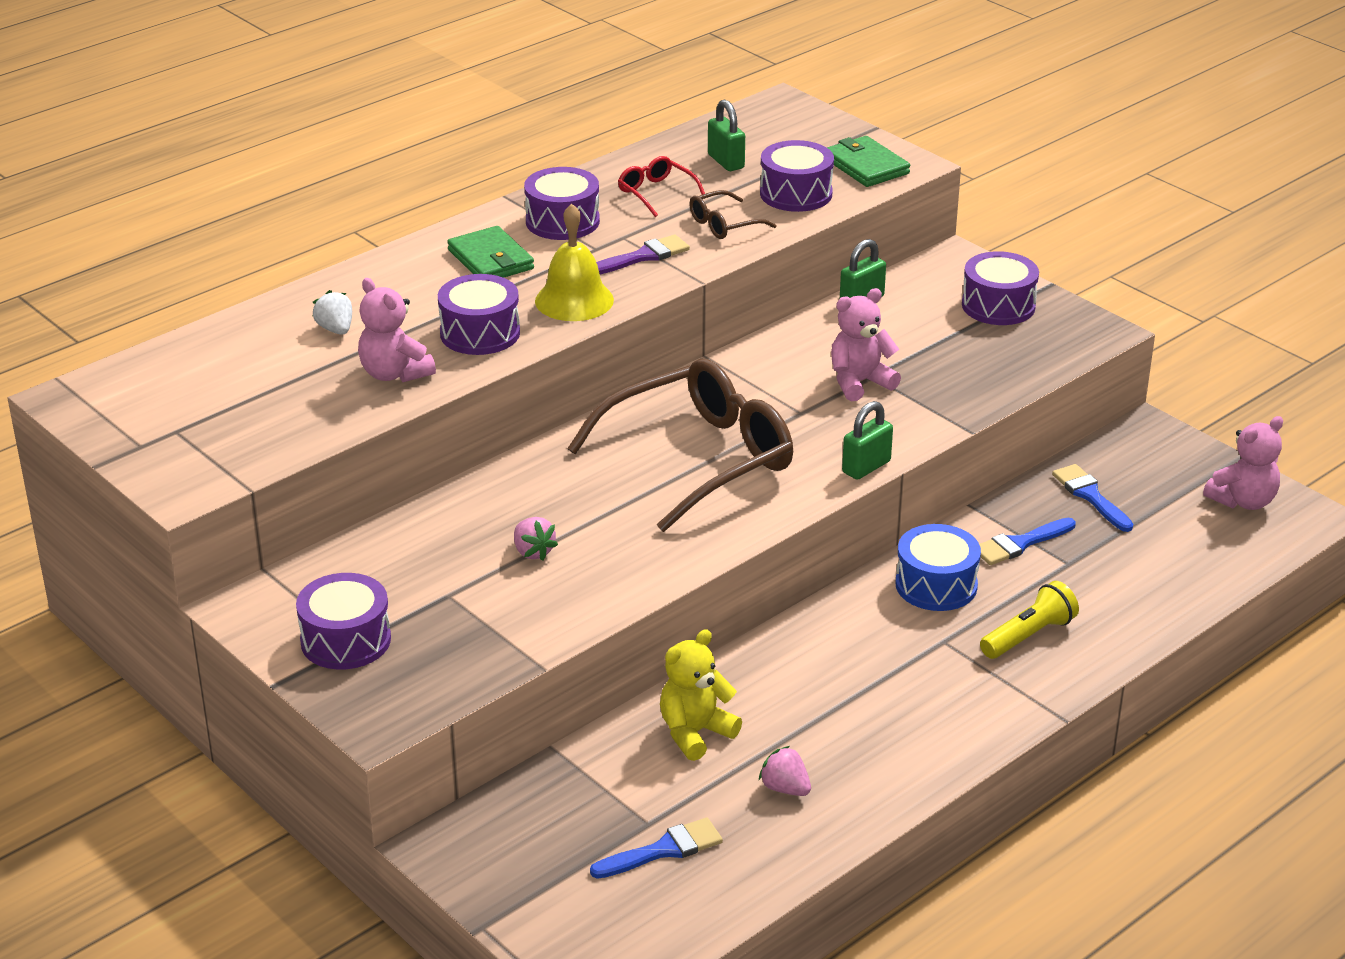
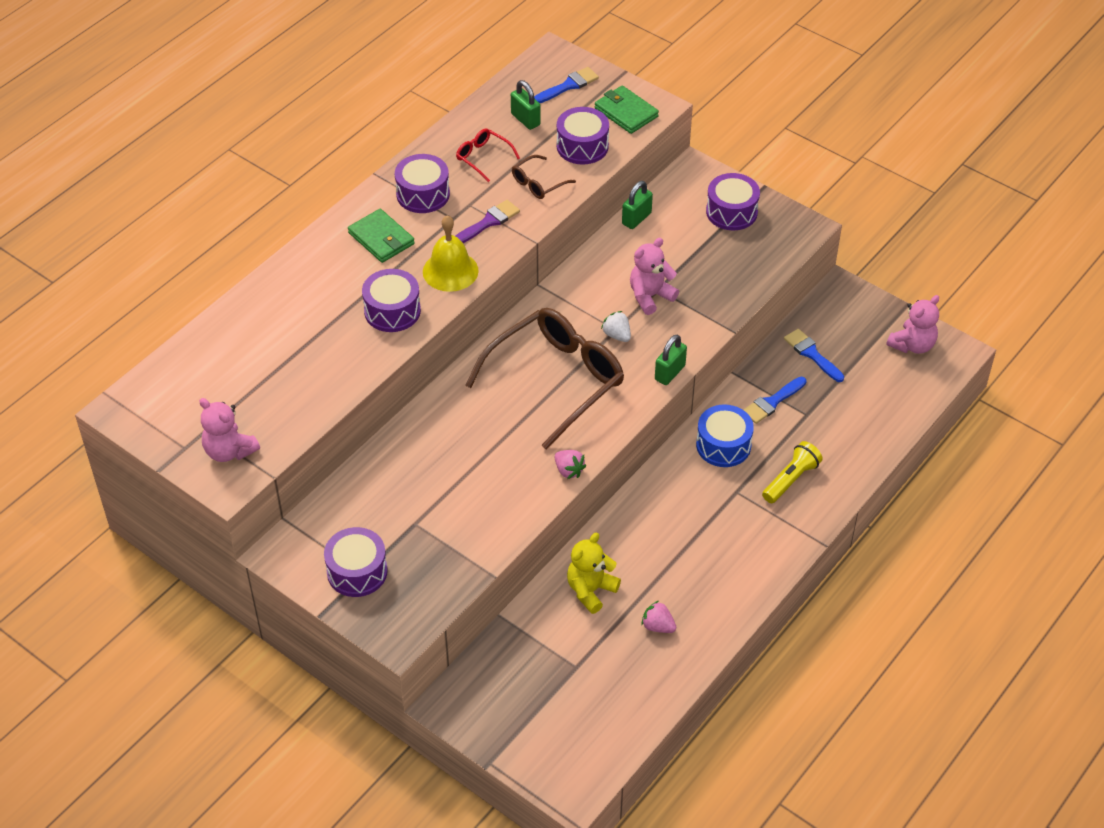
camera: 10 degrees left, 15 degrees up
(336, 329) = (289, 320): white strawberry -> white strawberry (617, 335)
(394, 374) = (343, 357): pink teddy bear -> pink teddy bear (229, 451)
(533, 552) = (463, 478): pink strawberry -> pink strawberry (569, 470)
(663, 850) = (591, 686): blue brush -> blue brush (568, 86)

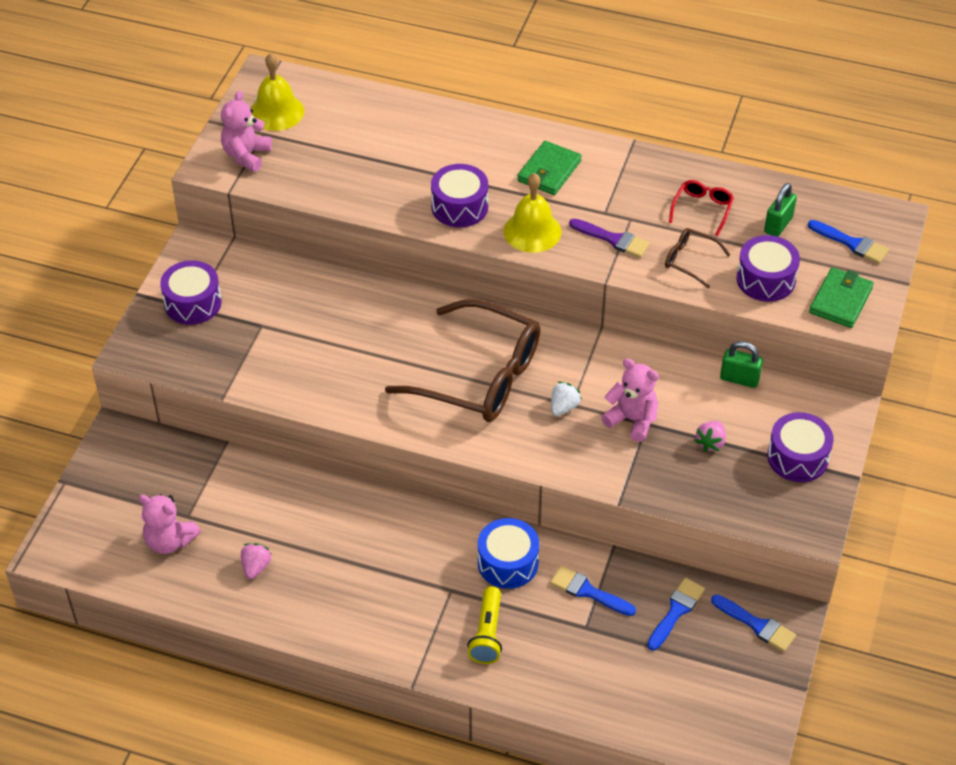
camera: 70 degrees right, 0 degrees up
(180, 412) = (277, 112): none -> yellow bell
(423, 194) = (625, 181): purple drum -> none
(569, 470) = (369, 418): pink strawberry -> pink strawberry (710, 443)
(590, 590) = (279, 502): yellow teddy bear -> none
(669, 373) = (533, 463): green padlock -> none
(791, 479) = (487, 634): yellow flashlight -> yellow flashlight turned 75 degrees clockwise
(841, 311) = (756, 625): none -> blue brush
(912, 345) = (740, 707): pink teddy bear -> pink teddy bear (169, 541)

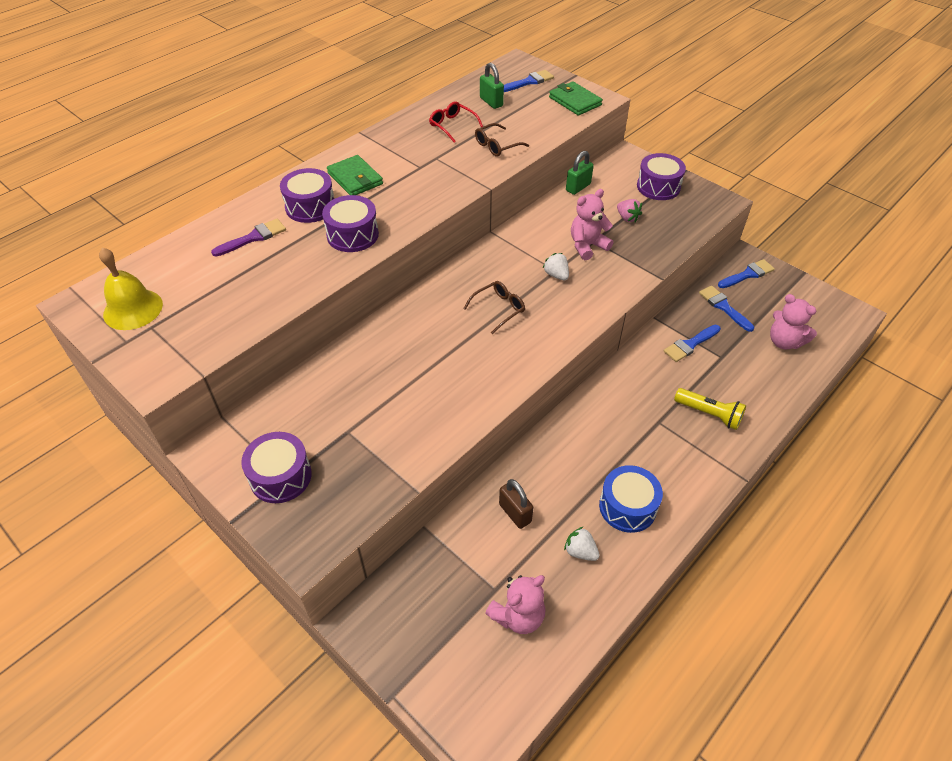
camera: 65 degrees left, 0 degrees up
(246, 155) = (167, 347): pink teddy bear -> pink teddy bear (784, 342)
(256, 567) = (580, 551): pink strawberry -> white strawberry
(274, 503) = (515, 513): none -> brown padlock
(480, 376) = (499, 309): brown glasses -> brown glasses, size x0.43
(508, 563) = (646, 379): blue drum -> blue drum (627, 507)
(532, 231) = (411, 206): yellow bell -> none
(613, 239) = (450, 171): purple brush -> purple brush (253, 238)
(765, 279) = (536, 122): purple drum -> purple drum (310, 207)

